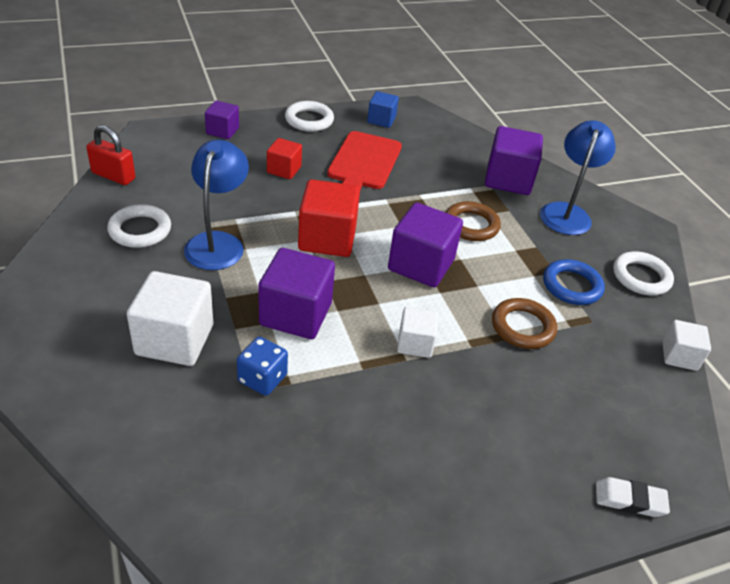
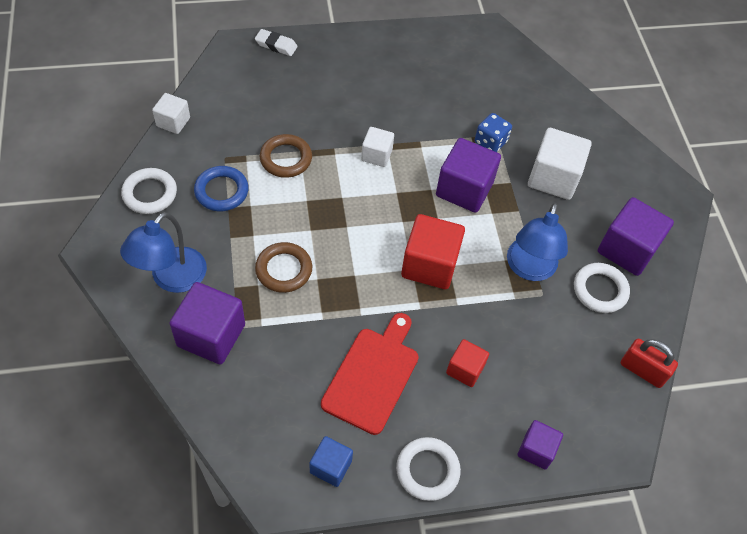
camera: 170 degrees left, 15 degrees up
(421, 265) = (349, 226): purple cube -> purple cube (627, 249)

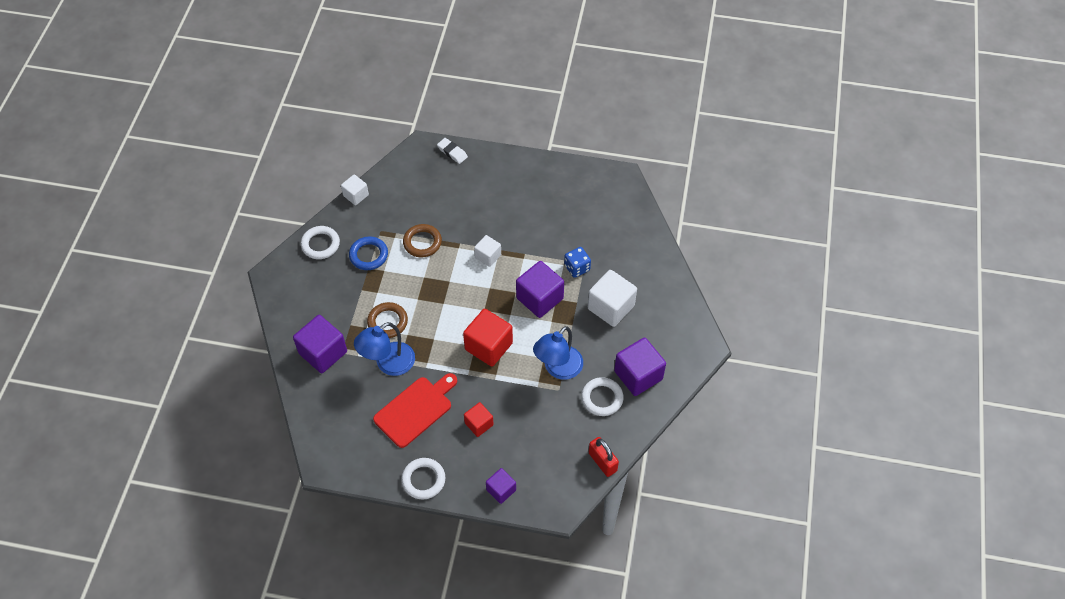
camera: 25 degrees right, 0 degrees up
(172, 279) = (312, 308): blue lamp -> blue lamp (388, 364)
(330, 466) = (363, 458): blue cube -> none

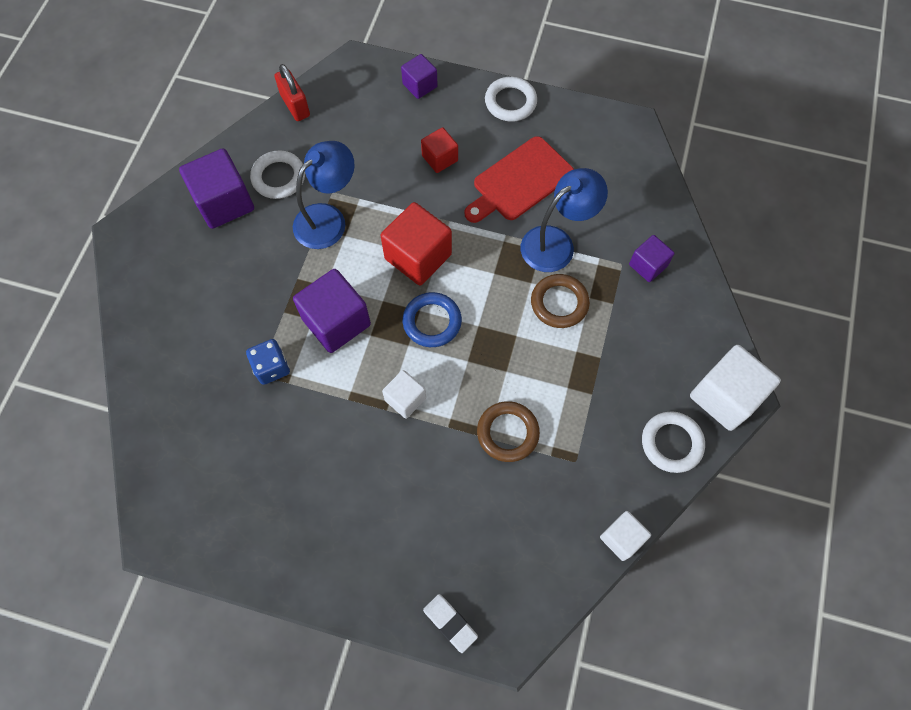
camera: 175 degrees left, 10 degrees up
(323, 352) = (648, 265): purple cube -> purple cube, size x0.57
(368, 255) = (592, 416): blue ring -> blue ring (432, 322)
(611, 307) = (236, 300): white cube -> white cube (724, 397)

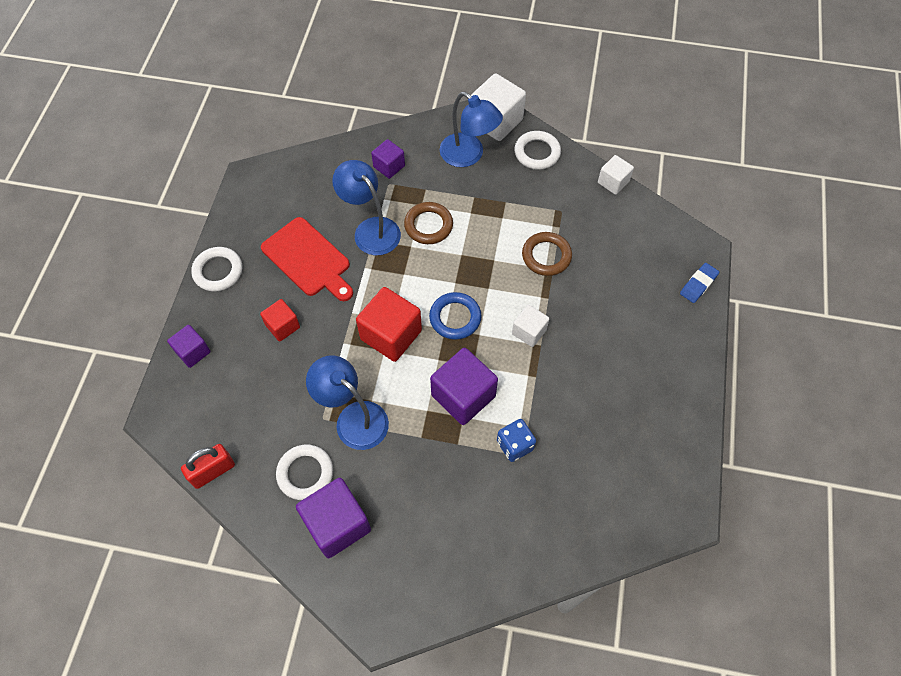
camera: 95 degrees left, 5 degrees down
(450, 623) = (698, 284): white eraser -> blue eraser
(665, 357) = (468, 156): none -> blue lamp

